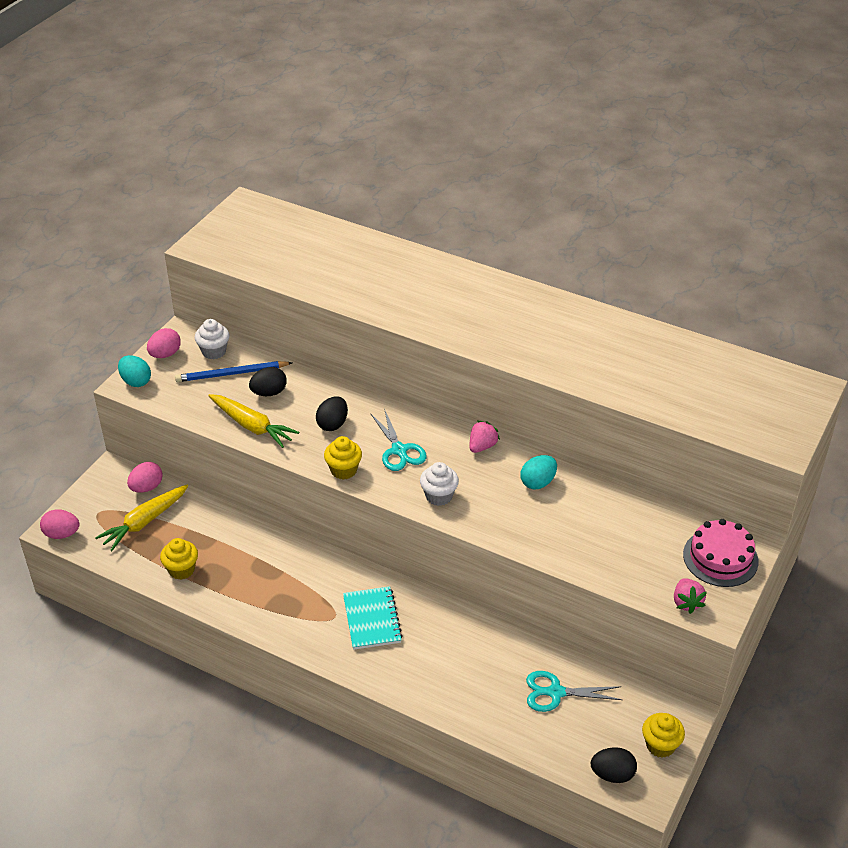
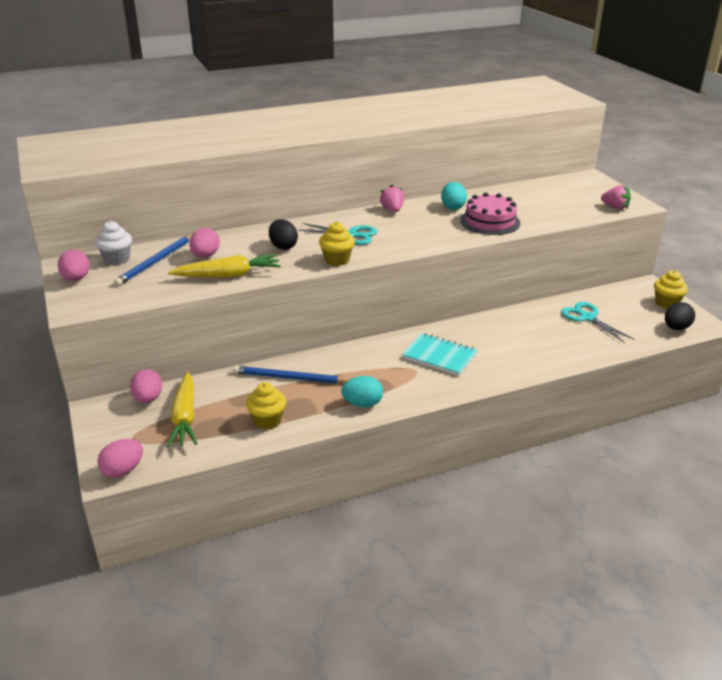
camera: 50 degrees left, 10 degrees down
(136, 381) = (80, 303): turquoise egg -> turquoise egg (362, 404)
(247, 545) = (289, 378): none -> blue pencil
(269, 393) = (205, 256): black egg -> pink egg
(439, 496) = (416, 239): white cupcake -> none
(556, 692) = (587, 317): turquoise scissors -> turquoise scissors turned 105 degrees clockwise
(720, 558) = (589, 187): pink cake -> pink cake (490, 221)

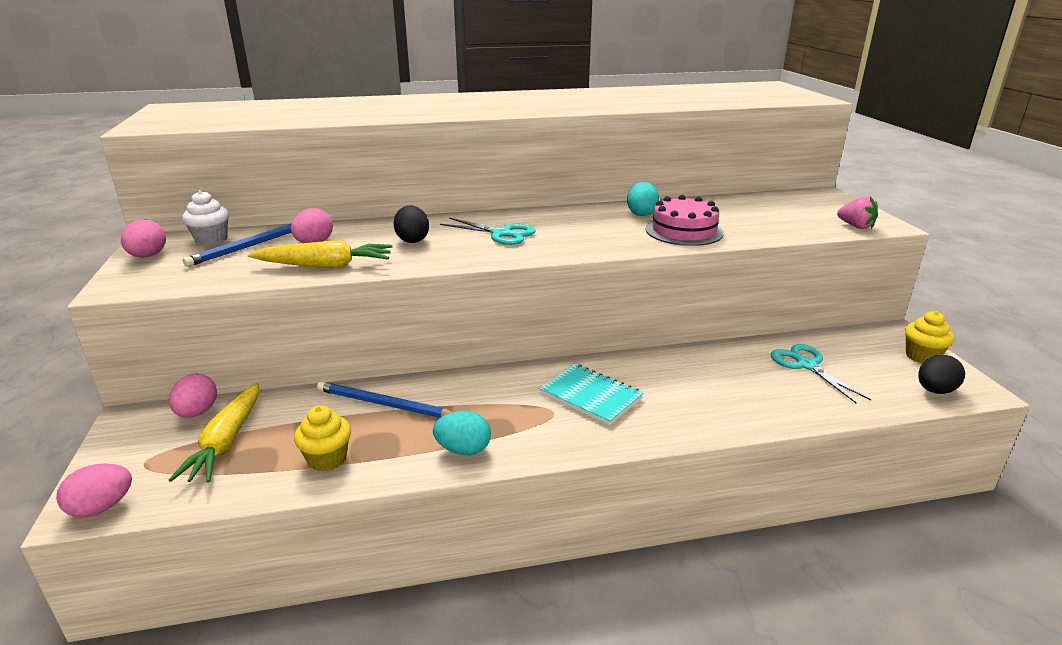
camera: 10 degrees right, 5 degrees down
(337, 260) = (469, 259): yellow cupcake -> none
(392, 210) = (565, 212): pink strawberry -> none

